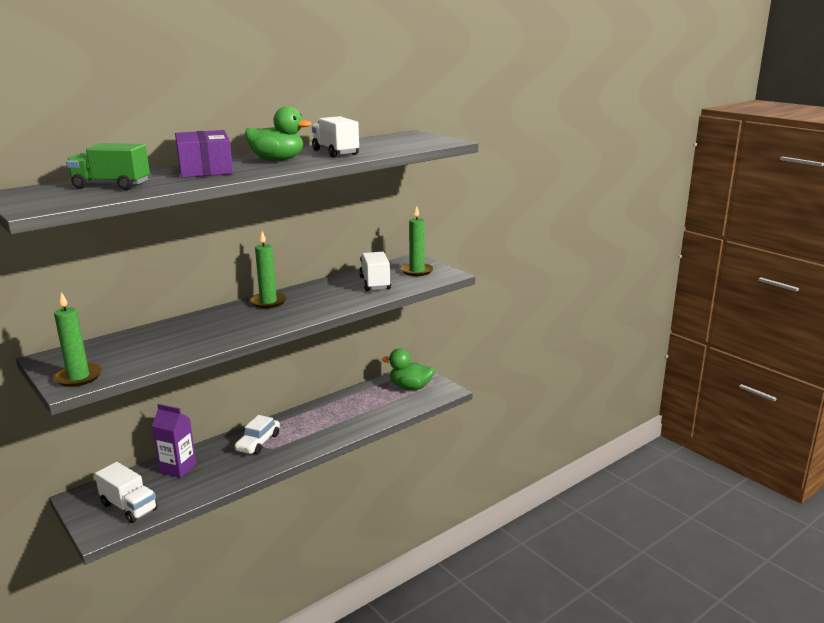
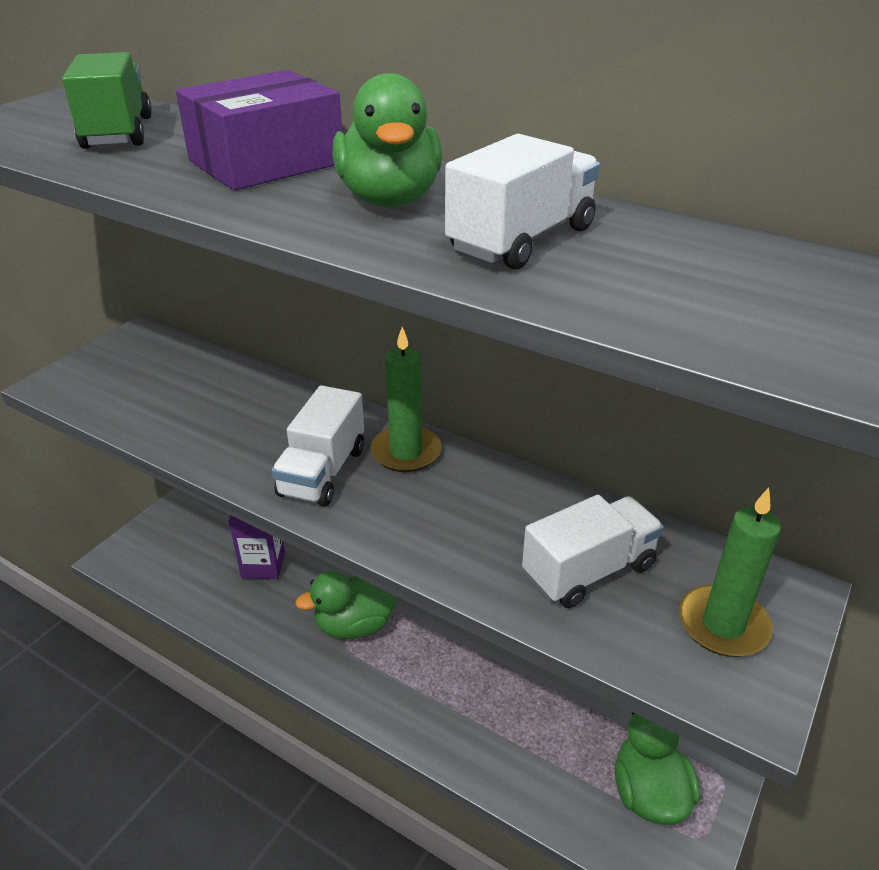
camera: 70 degrees right, 15 degrees up
(78, 377) = (78, 381): green candle -> none
(129, 507) = (168, 559): white truck -> white truck (322, 472)
(258, 442) = (355, 625): white car -> green duck

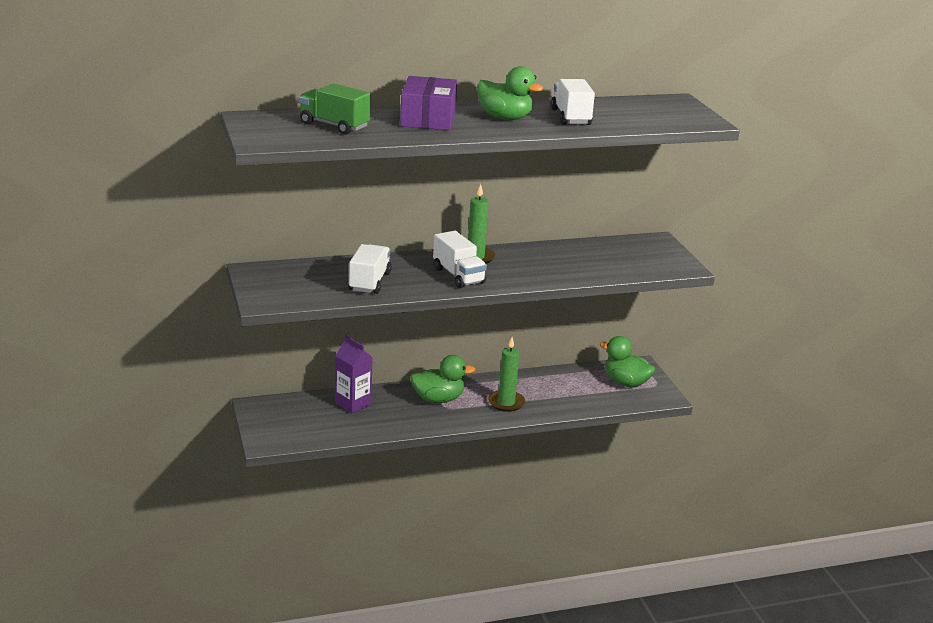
camera: 50 degrees left, 10 degrees down
(355, 625) = (438, 399): green duck -> green duck turned 120 degrees counterclockwise
(588, 570) = (597, 260): white truck -> white truck (369, 282)
(723, 624) = (653, 255): green candle -> green candle (506, 403)

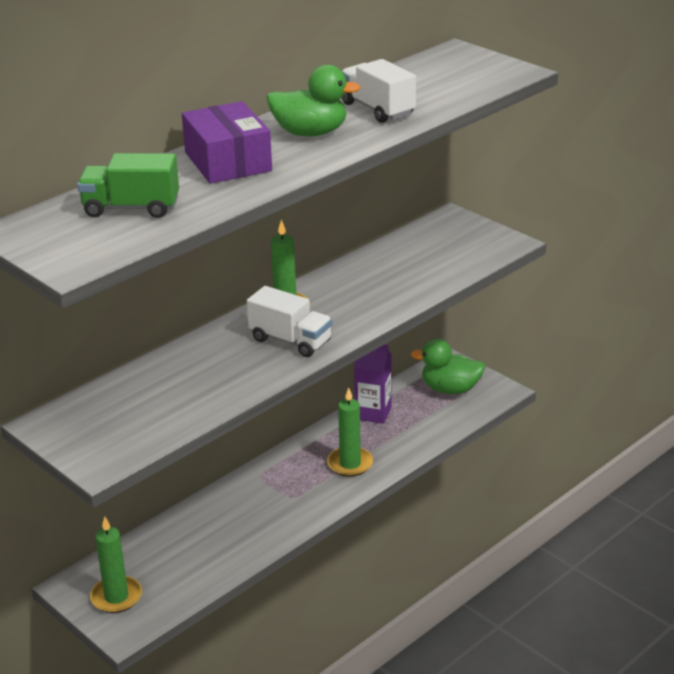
camera: 25 degrees left, 5 degrees up
(278, 422) = (116, 597): none -> green candle
(353, 403) = (183, 535): purple carton -> purple carton (373, 413)
(369, 282) = (199, 387): white truck -> none
(438, 399) = (274, 489): green duck -> none

